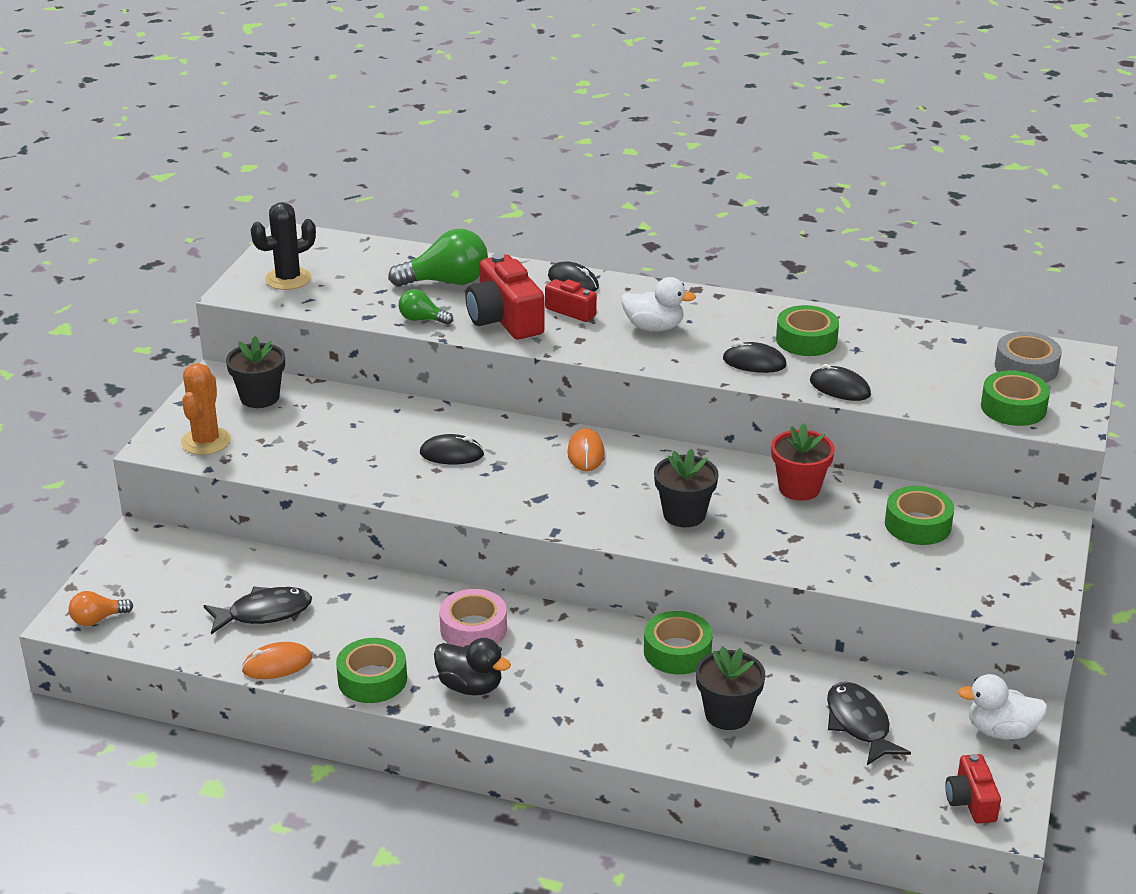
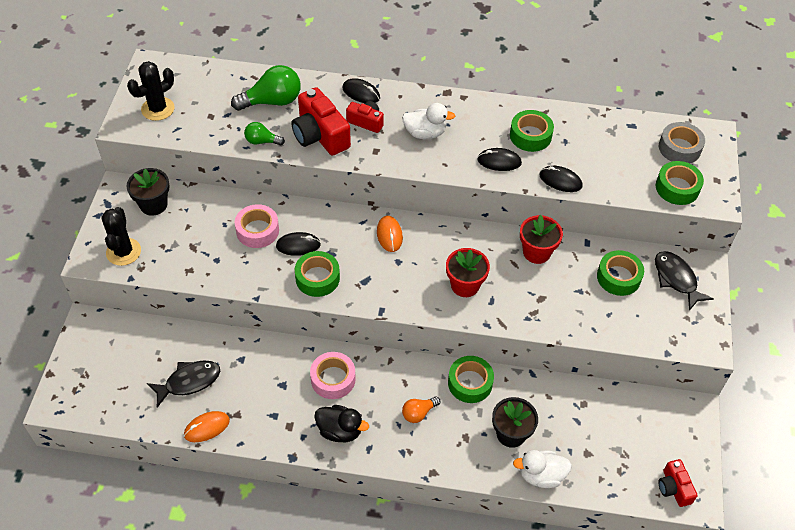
camera: 10 degrees left, 20 degrees up
(97, 619) = (74, 402): orange light bulb -> orange light bulb (418, 413)
(206, 441) = (123, 252): orange cactus -> black cactus
(372, 679) = (273, 433): green tape -> green tape (317, 278)
(398, 434) = (257, 230): none -> pink tape
(684, 514) = (465, 285): black flower pot -> red flower pot
(859, 724) = (595, 431): black fish -> black fish (676, 279)
(1001, 731) = (684, 426): white duck -> white duck (541, 475)

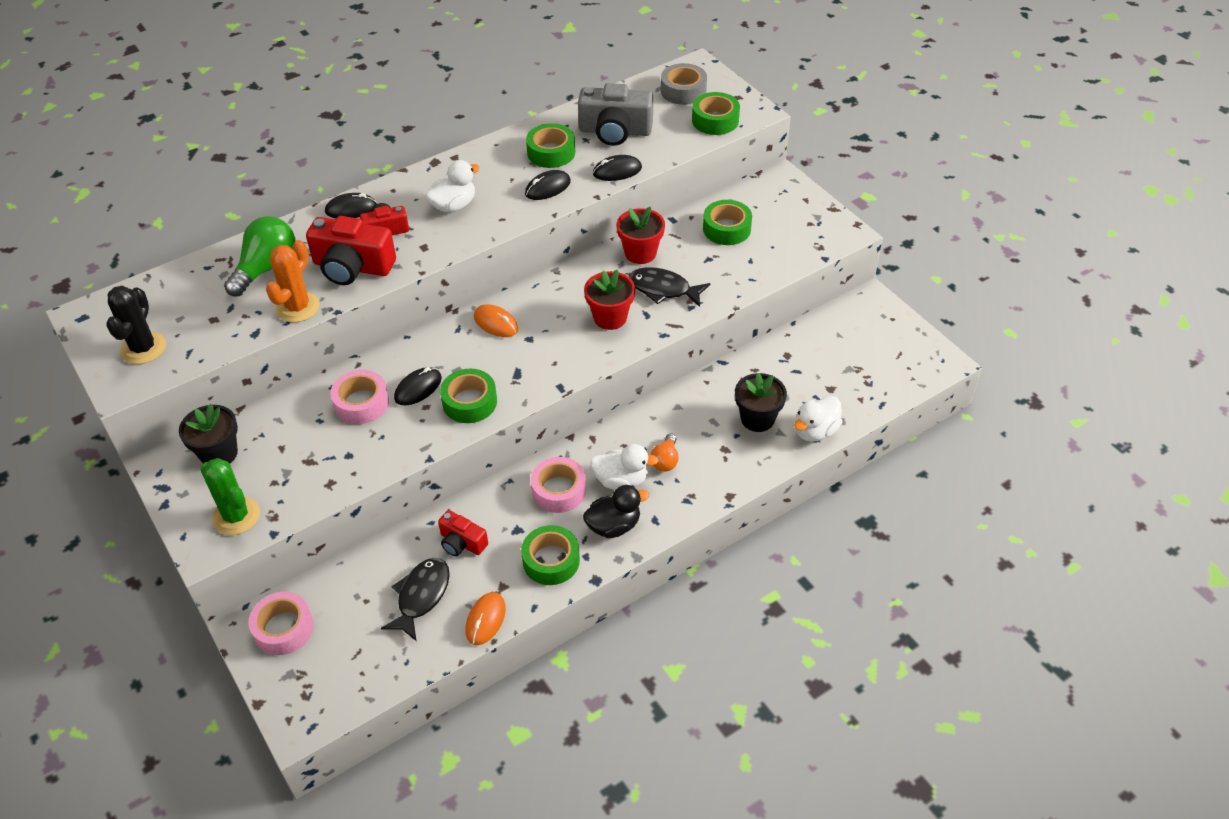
camera: 40 degrees left, 5 degrees down
(103, 340) = (283, 628): none -> pink tape
(123, 252) = (236, 516): black cactus -> green cactus
(262, 141) = (298, 307): green light bulb -> orange cactus
(377, 404) = (621, 480): none -> white duck
(470, 383) = (681, 406): green tape -> green tape (551, 560)
(593, 148) = (615, 131): none -> grey camera
(674, 488) = (918, 365): red camera -> red camera (462, 543)
(676, 279) = (771, 201): black fish -> black fish (663, 289)

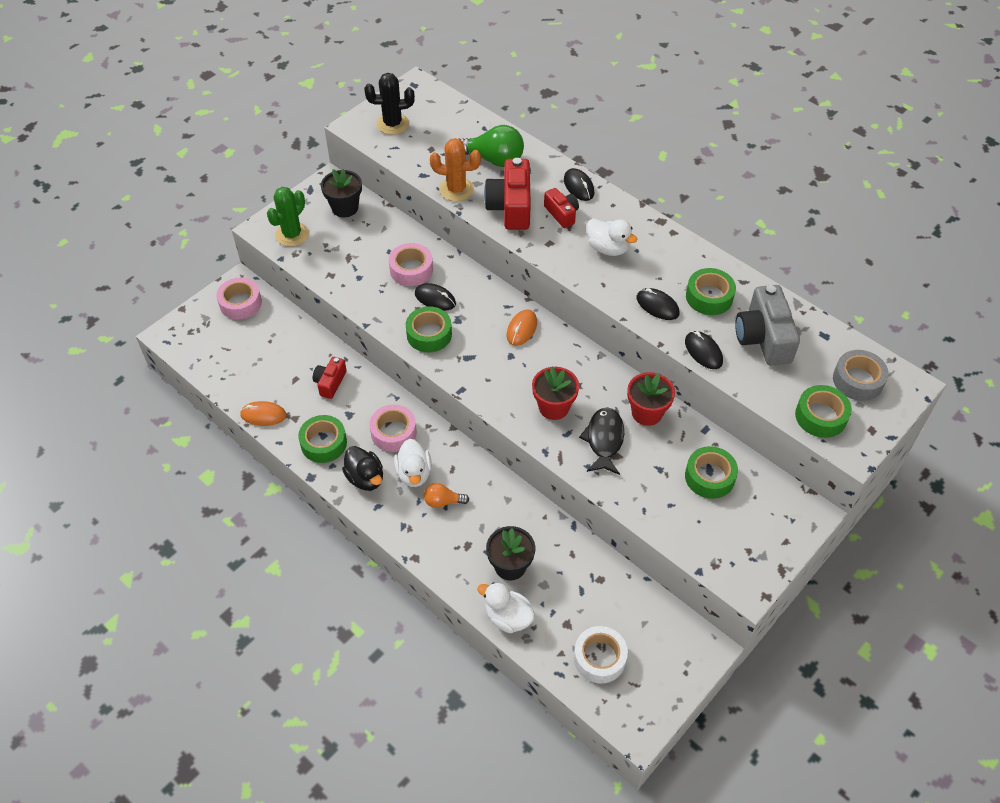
camera: 75 degrees right, 5 degrees up
(421, 596) = (278, 371): black fish -> none
(870, 372) = (599, 658): none -> white tape

